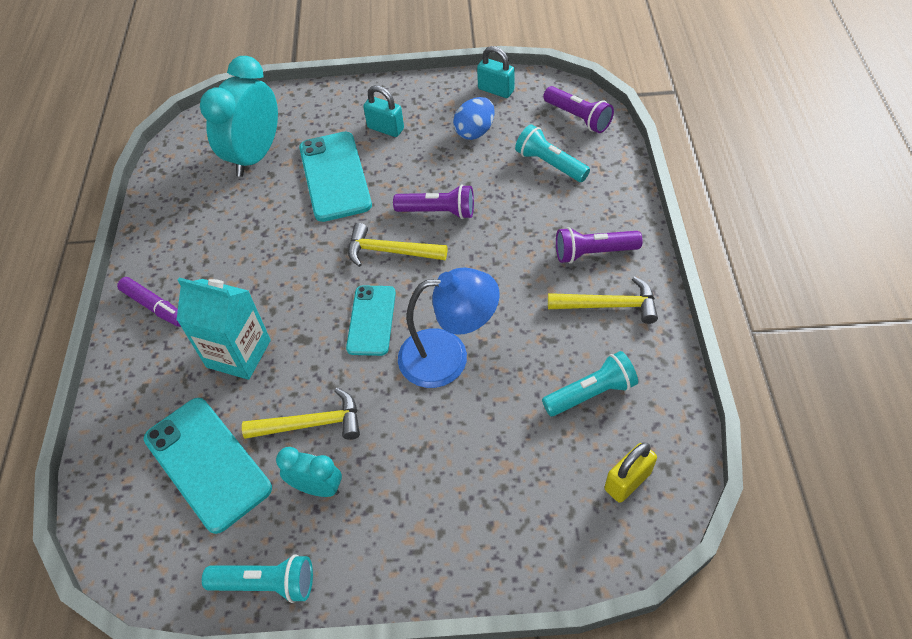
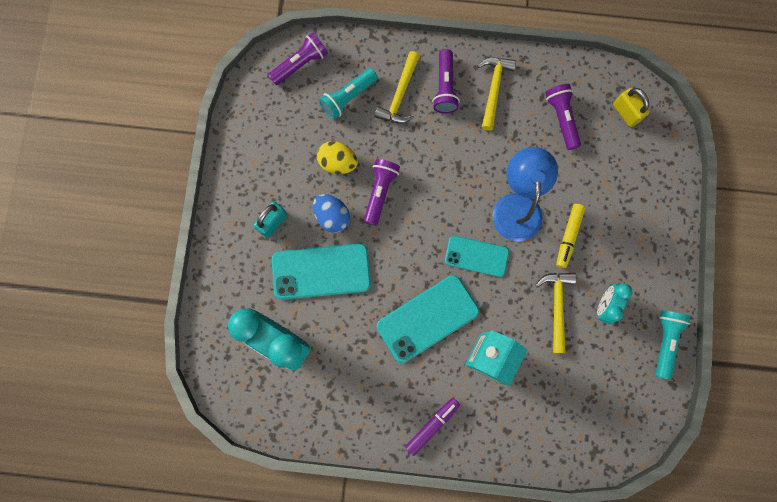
camera: 85 degrees left, 25 degrees up
(207, 463) = (576, 380): turquoise phone -> turquoise phone (427, 318)
(390, 251) = (413, 234): yellow hammer -> yellow hammer (400, 95)
(414, 425) = (568, 237): none -> yellow marker
(467, 169) = (338, 163): none -> yellow egg
(475, 132) = (296, 149): blue egg -> blue egg (332, 216)
(496, 90) = (248, 122): turquoise padlock -> none
(591, 393) = (561, 118): turquoise flashlight -> purple flashlight

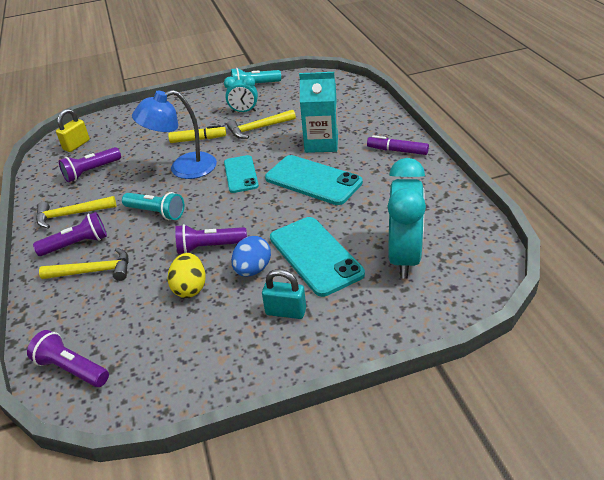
camera: 110 degrees left, 40 degrees down
(348, 98) = (108, 309): turquoise flashlight -> turquoise flashlight (156, 213)

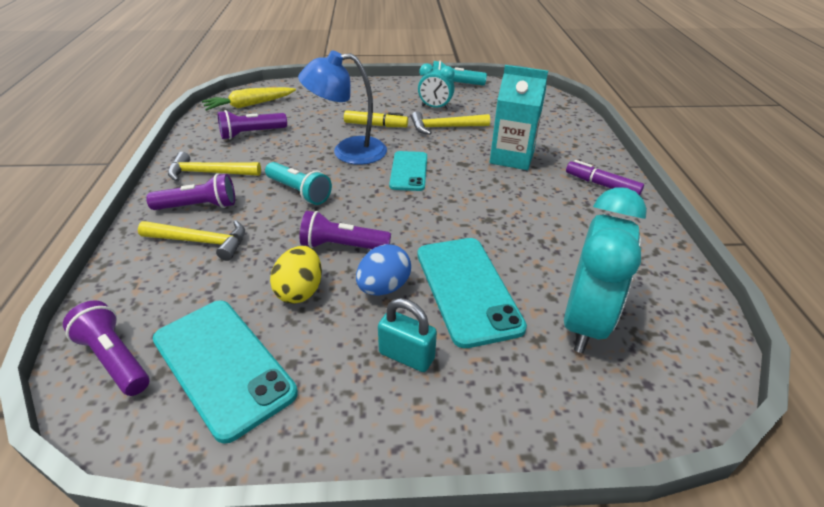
camera: 10 degrees right, 0 degrees up
(76, 145) = (249, 105): yellow padlock -> yellow carrot
(313, 180) = (490, 196): turquoise phone -> turquoise phone (223, 365)

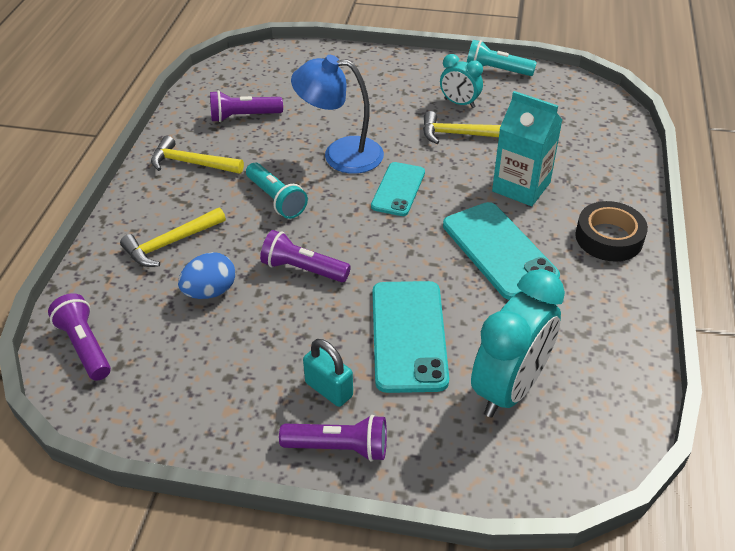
camera: 15 degrees right, 5 degrees up
(199, 206) = (175, 202): purple flashlight -> purple flashlight (339, 447)
(201, 242) = (171, 243): yellow hammer -> yellow hammer turned 120 degrees clockwise
(223, 365) = (171, 368): turquoise phone -> turquoise phone (499, 250)
(249, 105) = (249, 75): yellow carrot -> none
(300, 291) = (251, 310): yellow egg -> none
(376, 125) = (382, 121): yellow marker -> none
(384, 287) = (329, 320): blue egg -> blue egg (210, 291)
(601, 185) = (609, 238): purple marker -> black tape

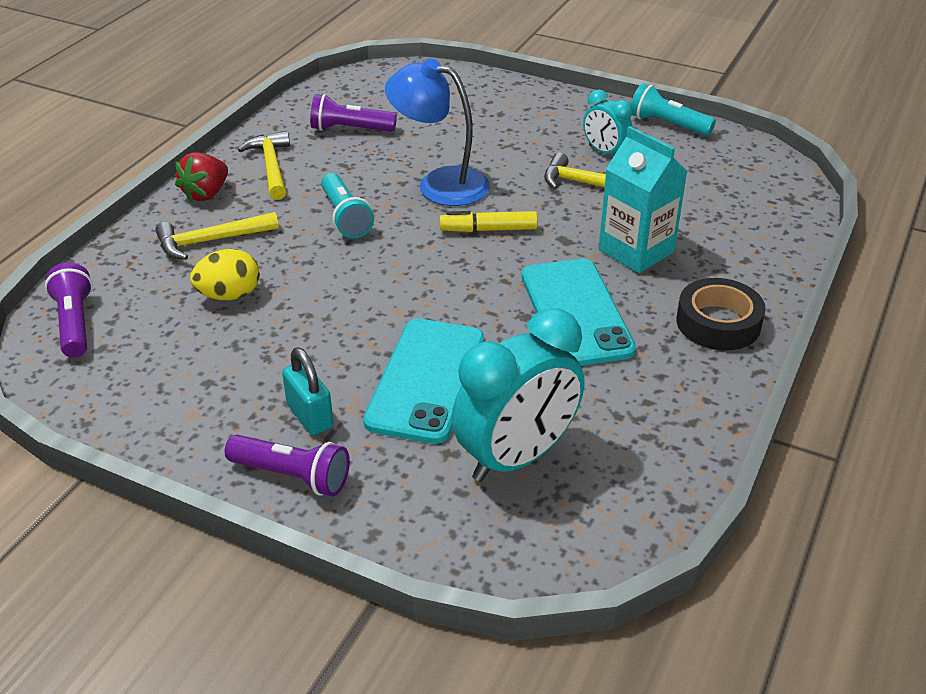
camera: 15 degrees right, 5 degrees down
(146, 199) = (206, 194): none -> red strawberry
(192, 163) = (271, 167): yellow hammer -> yellow hammer turned 45 degrees clockwise
(210, 291) = (229, 295): blue egg -> yellow egg
(303, 269) = (340, 291): purple flashlight -> none
(398, 189) = (488, 229): turquoise phone -> yellow marker

